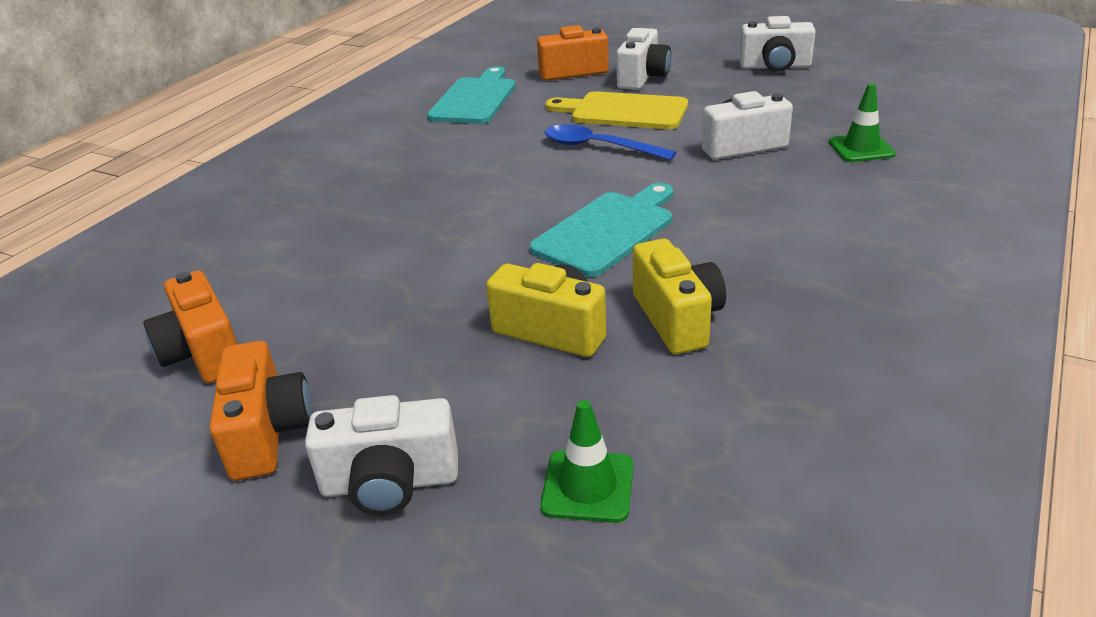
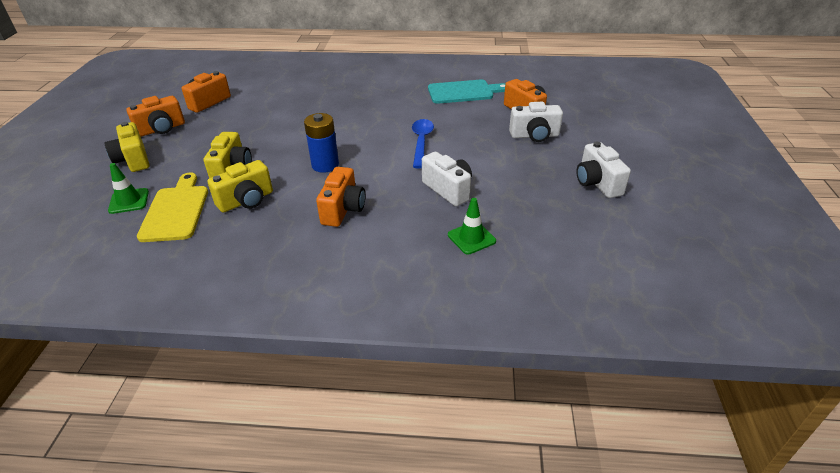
camera: 65 degrees right, 5 degrees up
(390, 483) = (133, 160): white camera -> yellow camera
(607, 231) = (325, 165): turquoise cutting board -> blue battery
(623, 111) = (476, 140): yellow cutting board -> yellow cutting board (176, 210)
(753, 228) = (343, 209): none -> orange camera

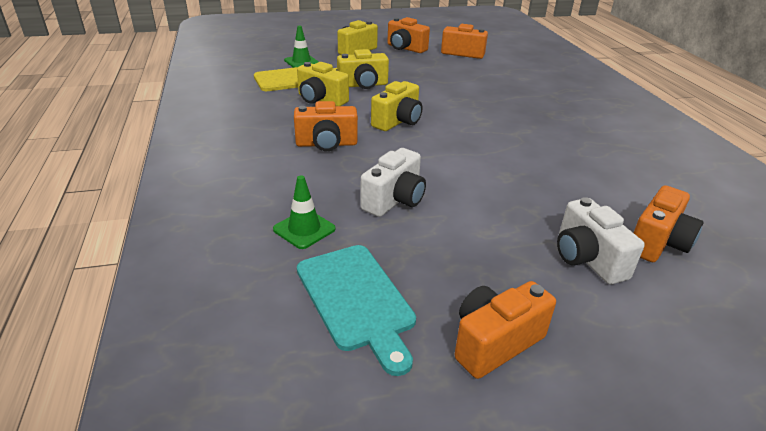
camera: 70 degrees right, 5 degrees down
(325, 165) = (398, 121): blue battery -> yellow camera
(421, 142) = (486, 167): blue spoon -> none
(463, 92) = (648, 180): turquoise cutting board -> turquoise cutting board (356, 300)
(597, 183) = (495, 342): white camera -> orange camera

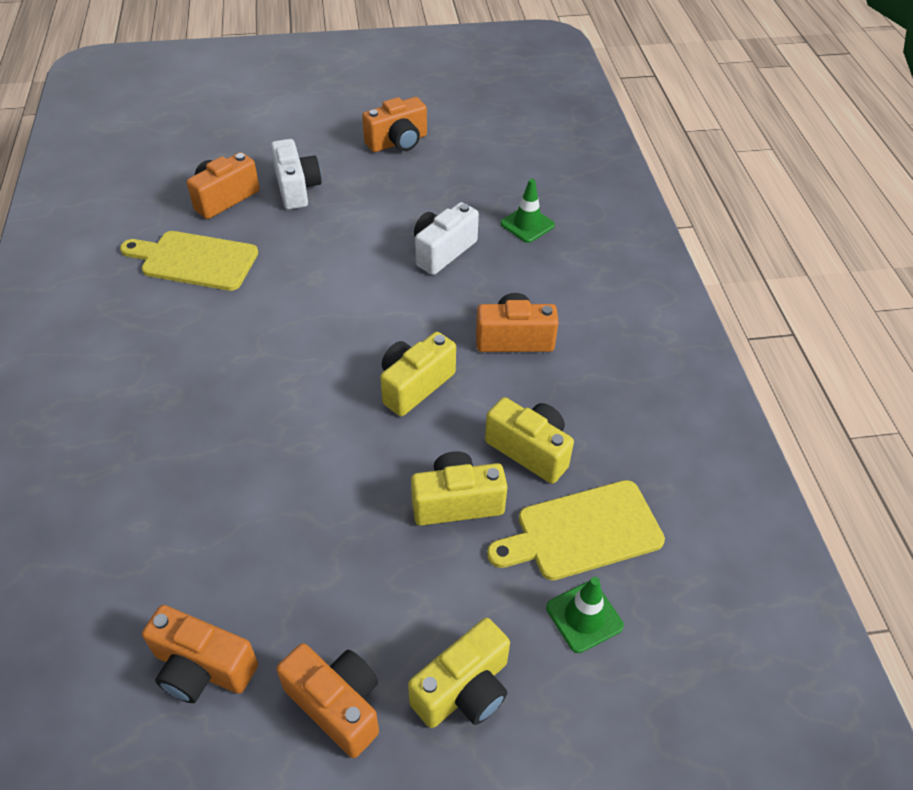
camera: 175 degrees left, 15 degrees up
(356, 300) = (483, 169): turquoise cutting board -> none
(622, 185) = (195, 260): none -> yellow cutting board

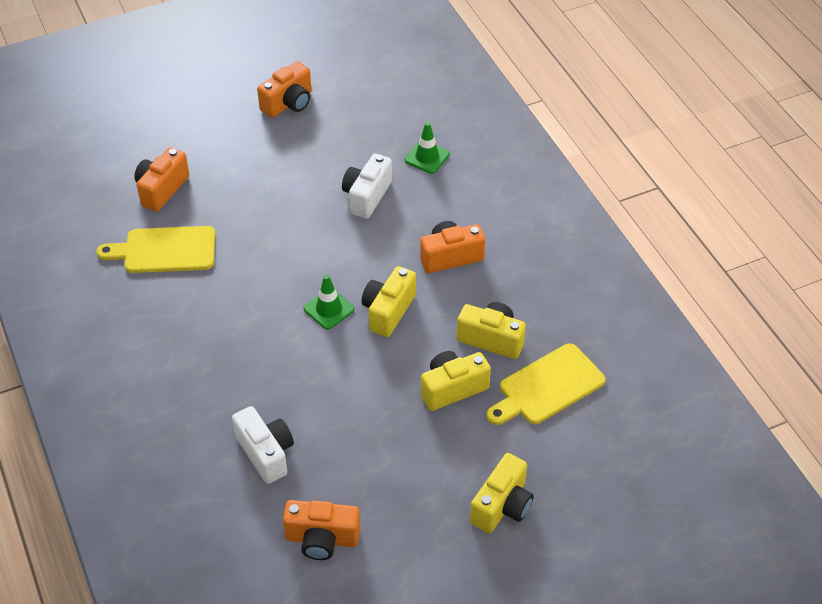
camera: 15 degrees left, 0 degrees up
(297, 188) = (220, 166): white camera -> white camera (266, 453)
(337, 705) = (422, 536): orange camera -> none
(584, 617) = (566, 441): green traffic cone -> green traffic cone (329, 309)

